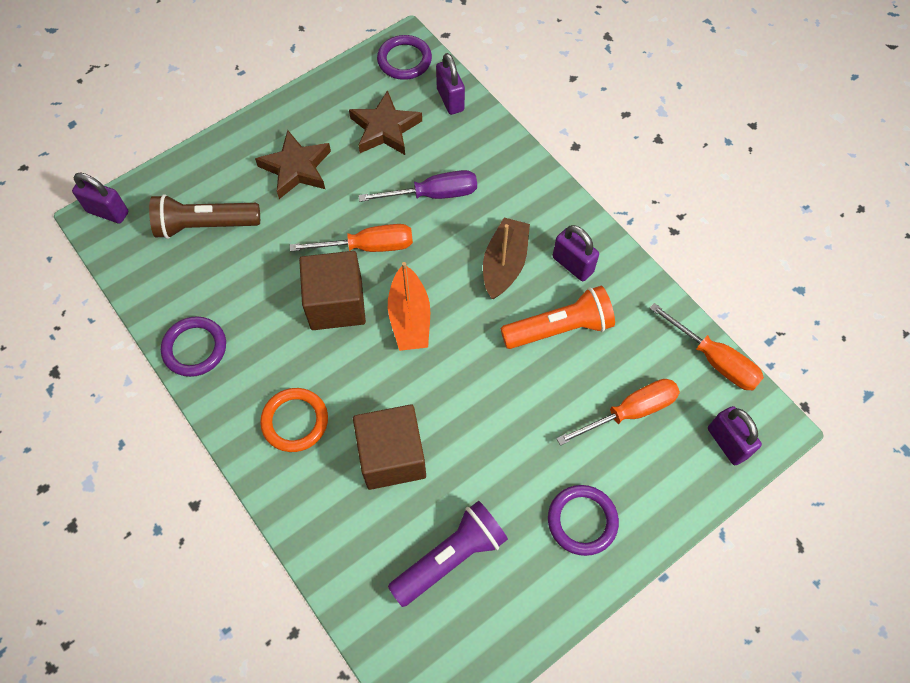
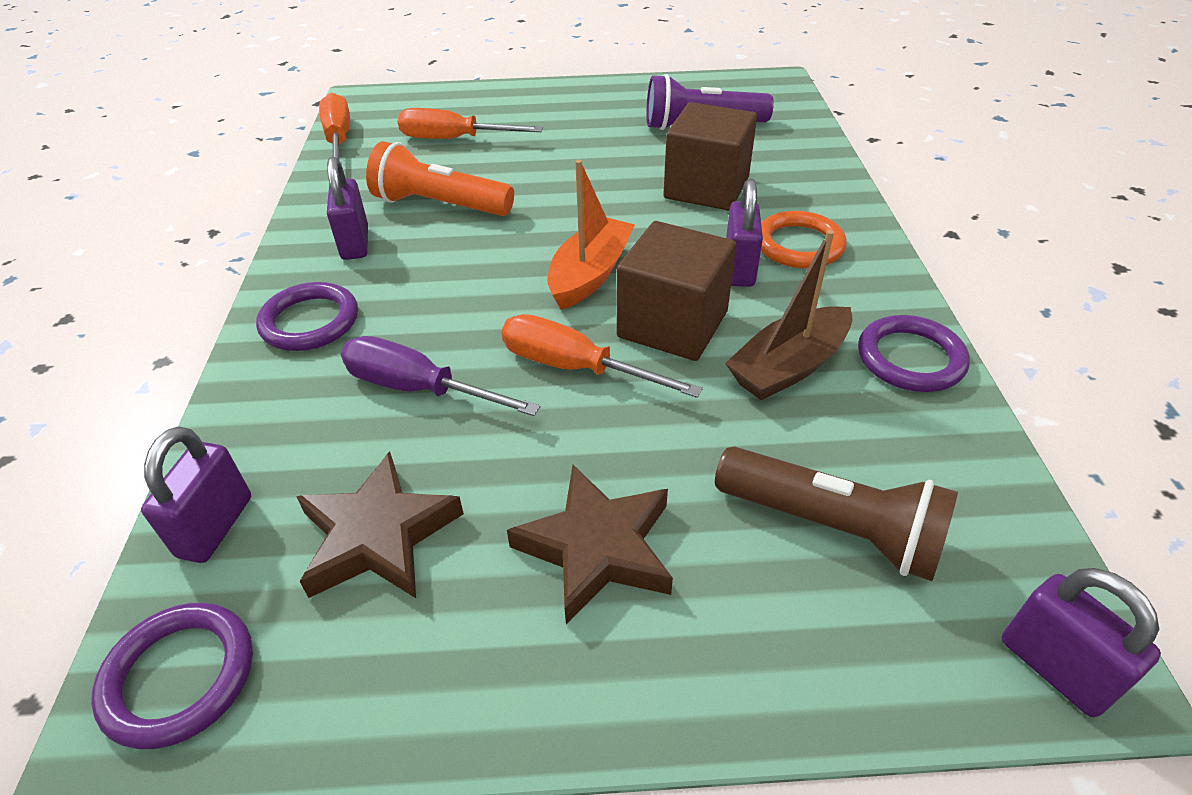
camera: 145 degrees left, 20 degrees down
(504, 264) = (425, 275): brown boat -> brown boat (788, 367)
(582, 521) = (571, 108): purple ring -> purple ring (310, 322)
(727, 443) = (405, 103): purple padlock -> purple padlock (739, 269)

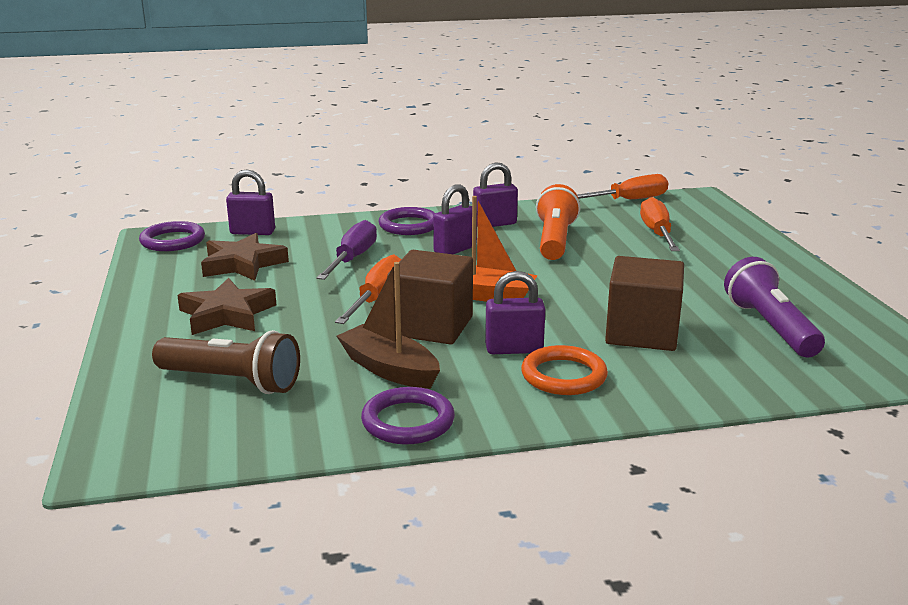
camera: 80 degrees right, 20 degrees down
(832, 528) = (231, 382): brown flashlight -> brown flashlight turned 90 degrees counterclockwise
(1054, 668) = (111, 450): purple padlock -> purple padlock (455, 250)

